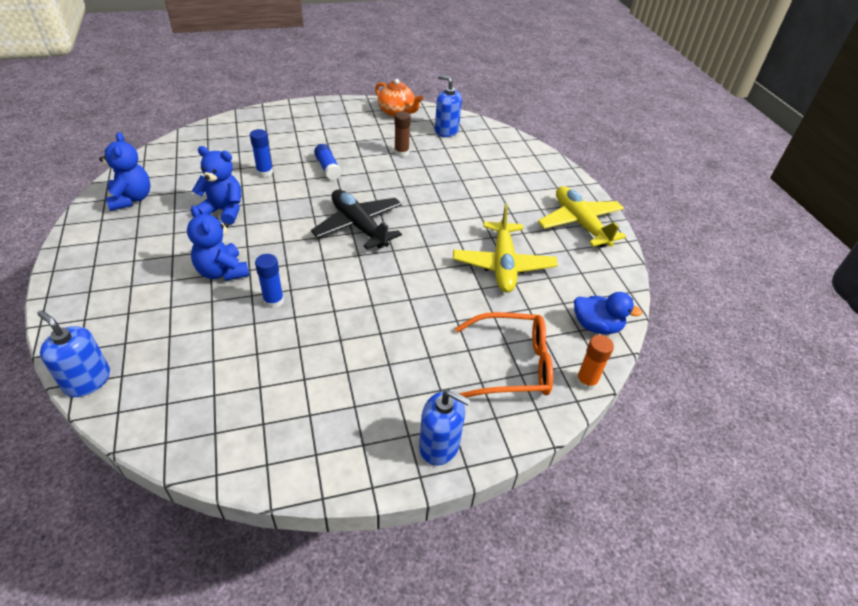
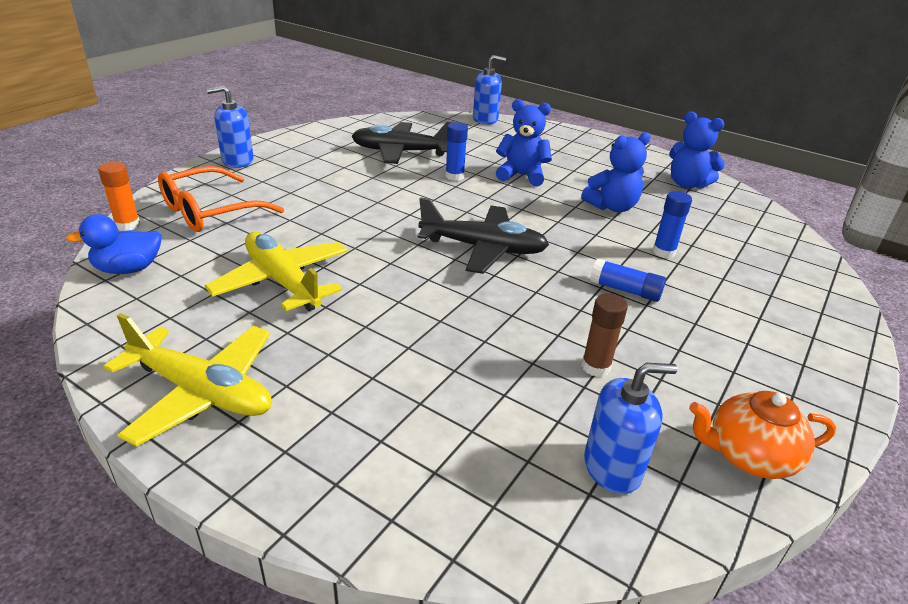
camera: 140 degrees right, 10 degrees down
(267, 366) = (401, 152): none -> black plane

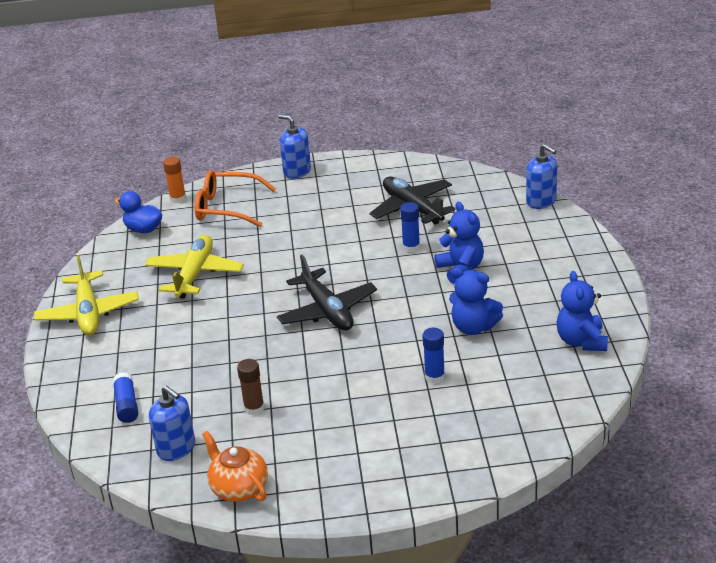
camera: 55 degrees right, 0 degrees up
(625, 290) = (355, 383): blue glue stick -> blue glue stick (127, 405)

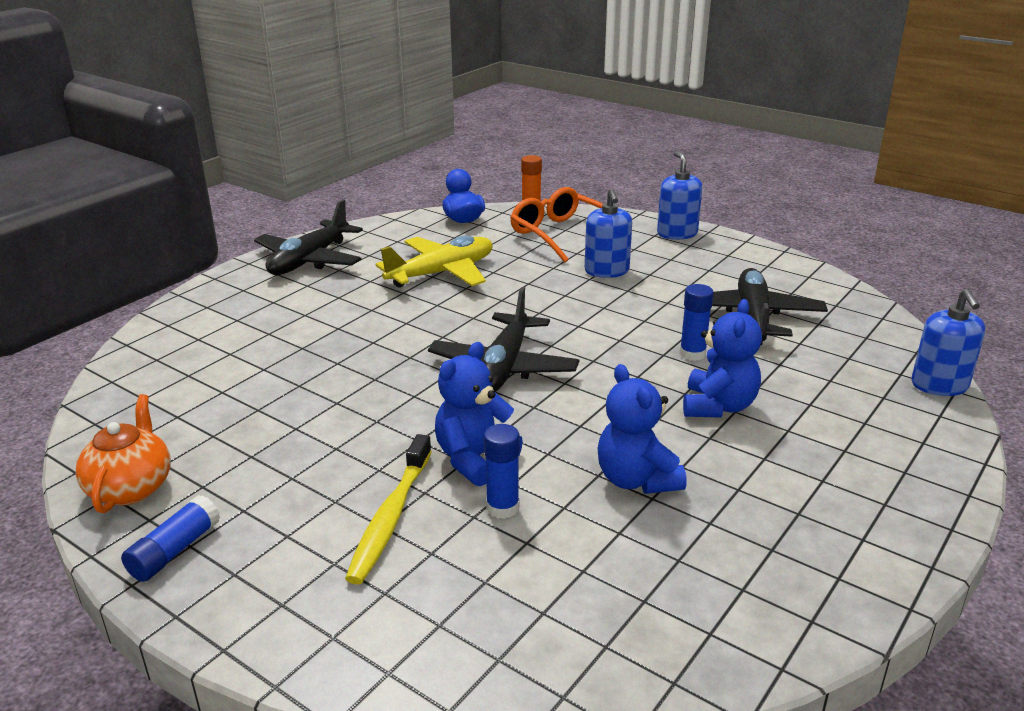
camera: 40 degrees right, 5 degrees down
(88, 313) = (309, 260): yellow plane -> black plane
(127, 405) = (199, 348): blue glue stick -> blue glue stick (175, 551)
(176, 448) = (160, 411): blue soap dispenser -> blue soap dispenser (606, 271)
(254, 408) = (281, 418): brown glue stick -> none
(392, 414) = (390, 517): none -> yellow toothbrush
(581, 341) = (763, 590): blue teddy bear -> blue teddy bear (474, 459)

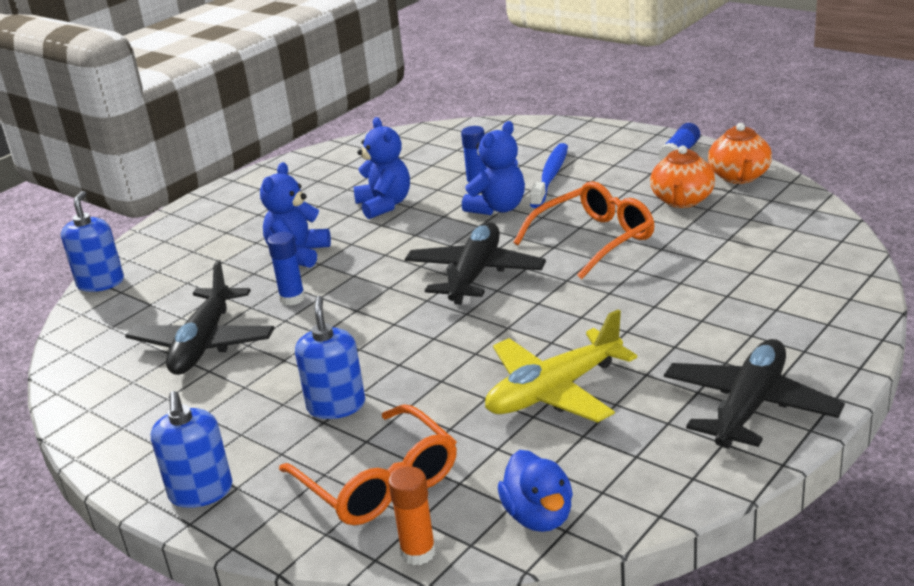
camera: 175 degrees left, 0 degrees up
(234, 451) = (682, 200): none -> orange teapot
(365, 401) = (595, 239): none -> orange glasses
(390, 517) = (550, 176): yellow toothbrush -> blue toothbrush

